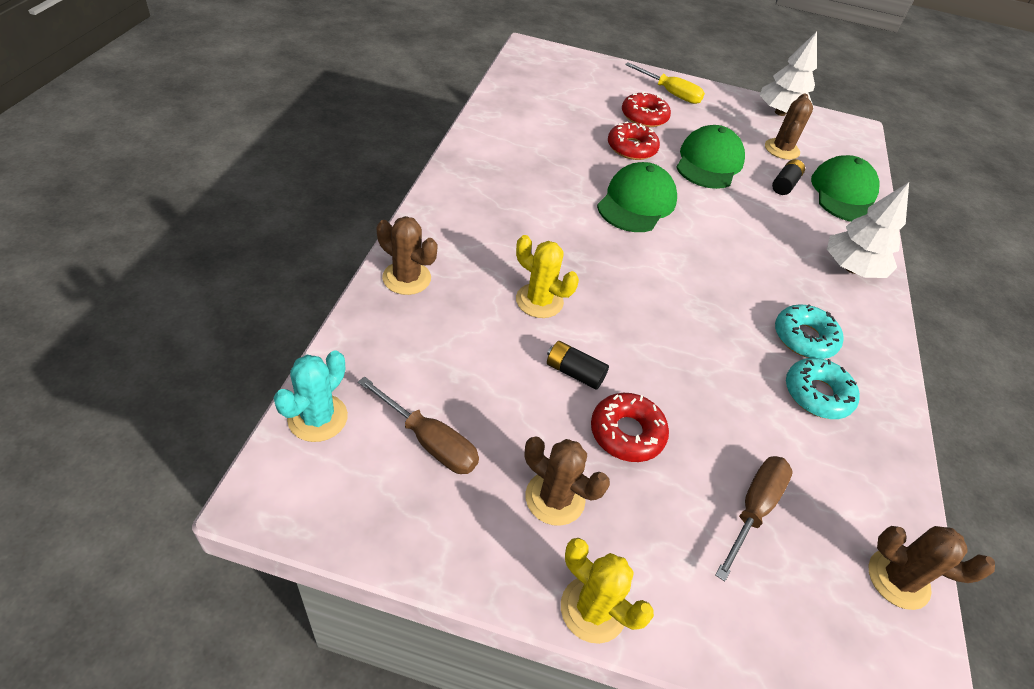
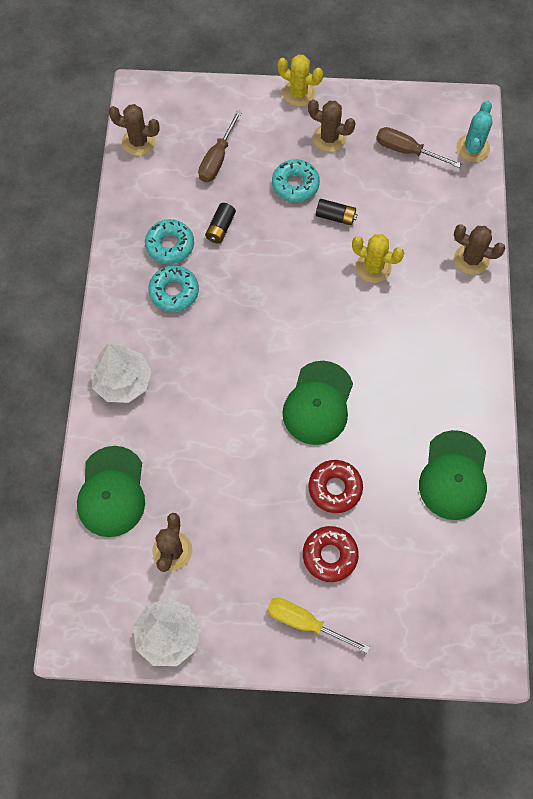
camera: 175 degrees right, 20 degrees up
(627, 433) = (295, 185): red donut -> turquoise donut
(709, 162) = (253, 493): green cap -> green cap (453, 475)
(785, 184) = (174, 485): black battery -> black battery (220, 228)

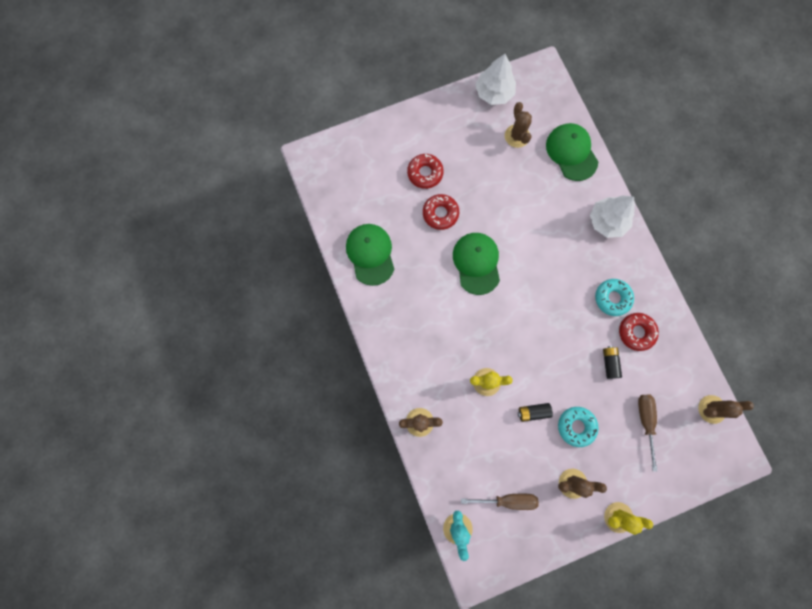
camera: 155 degrees right, 10 degrees up
(170, 245) = (636, 332): turquoise donut -> red donut
(305, 622) = (422, 131): yellow screwdriver -> none

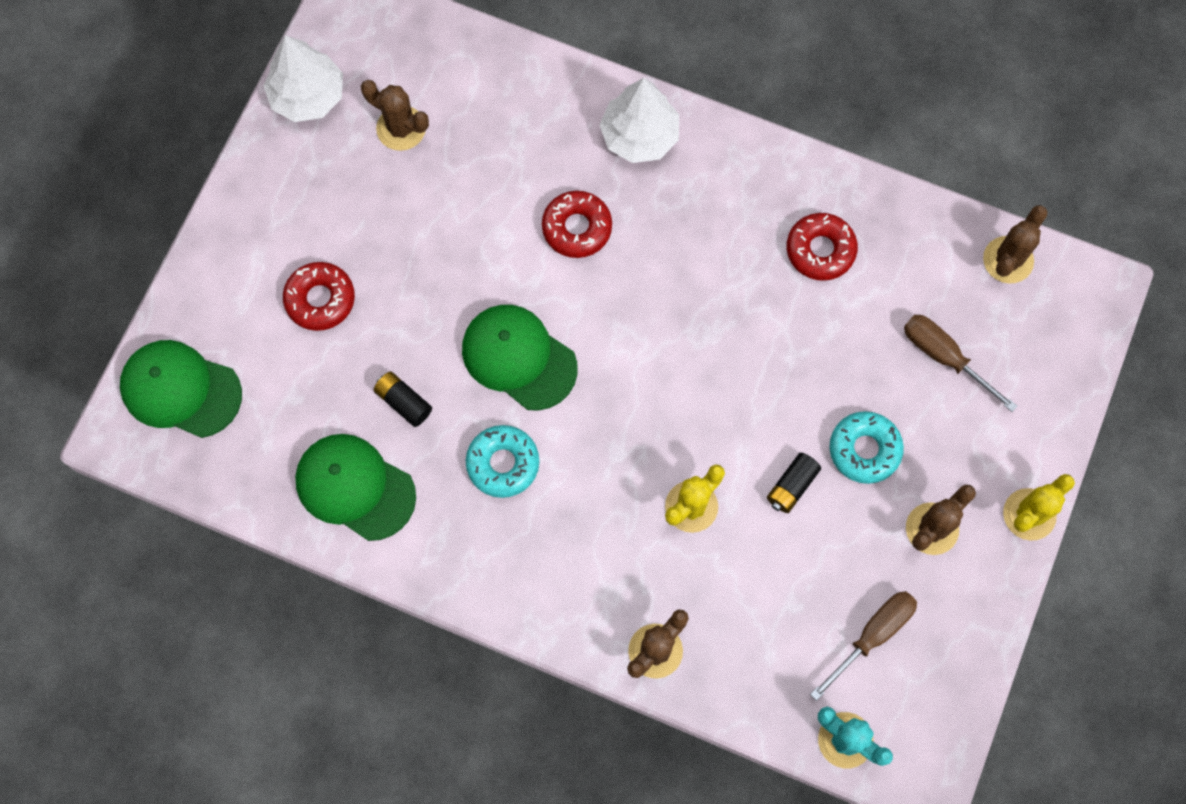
camera: 45 degrees left, 5 degrees down
(440, 213) = (399, 336): red donut -> red donut (577, 228)
(571, 152) = (500, 84): green cap -> green cap (180, 390)
(609, 363) = (826, 324): black battery -> black battery (403, 402)
(612, 298) = (746, 234): turquoise donut -> turquoise donut (503, 463)

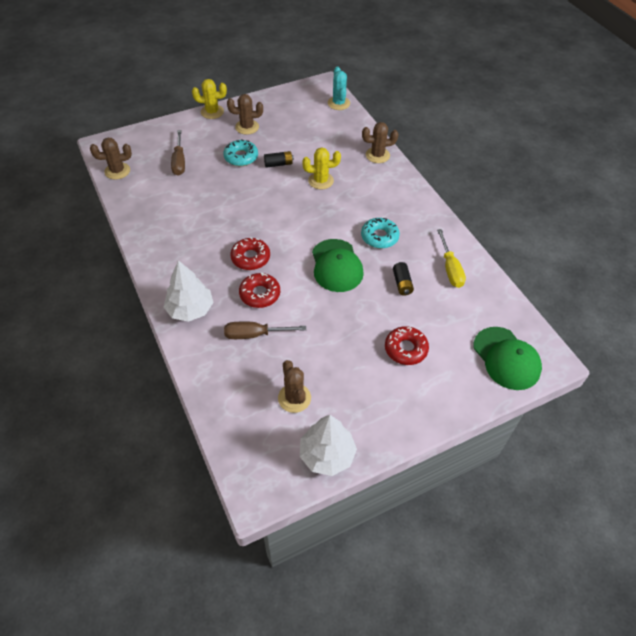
camera: 140 degrees left, 20 degrees down
(355, 487) = (450, 269): green cap -> yellow screwdriver
(820, 250) = (175, 218): red donut -> red donut (250, 258)
(872, 635) = (300, 117): brown screwdriver -> brown screwdriver (255, 334)

